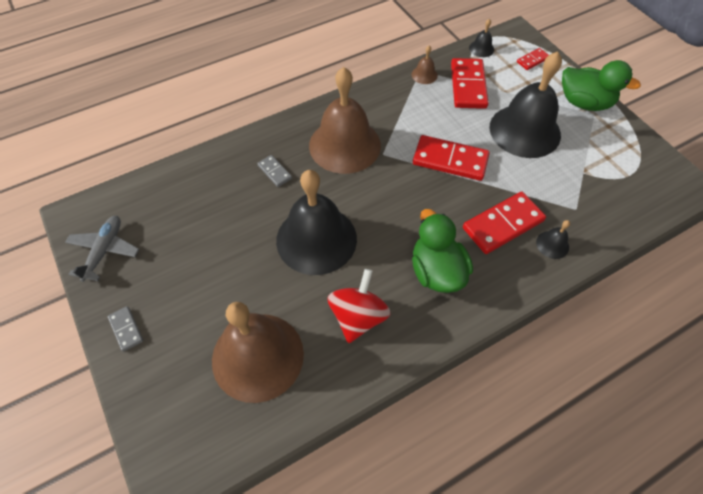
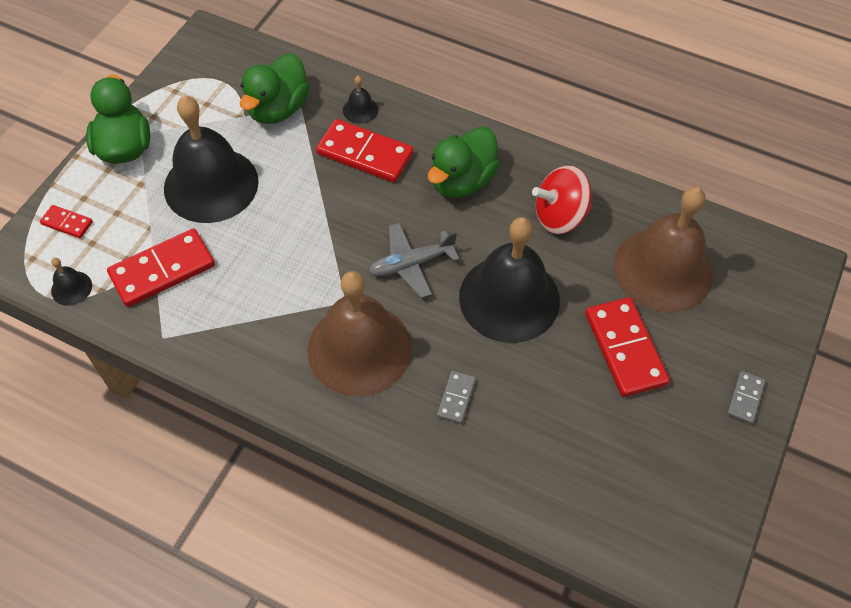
camera: 125 degrees left, 0 degrees up
(104, 251) = (699, 499): grey plane -> grey plane (411, 264)
(424, 75) = (169, 328): brown bell -> none
(450, 160) = (308, 233): red domino -> red domino (624, 349)
(580, 194) = (278, 109): none -> green duck

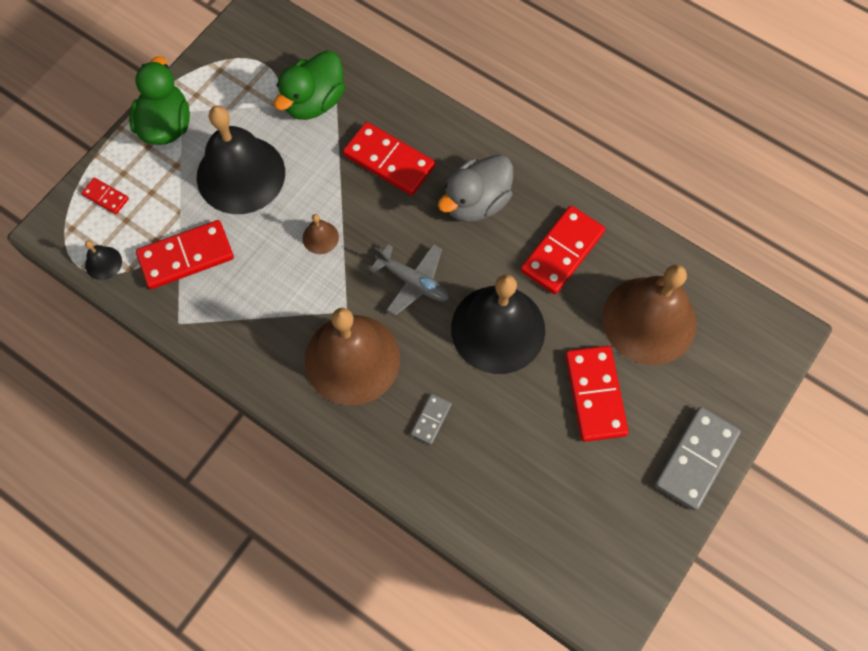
camera: 10 degrees right, 10 degrees up
(305, 234) = (320, 237): none -> brown bell
(360, 110) = (392, 112): black bell -> none
(411, 264) = (413, 282): grey plane -> grey plane turned 135 degrees counterclockwise
(462, 181) = (476, 202): green duck -> grey duck
(559, 216) = (562, 252): red spinning top -> red domino
(745, 398) = (695, 459): grey domino -> grey domino, size x1.99

